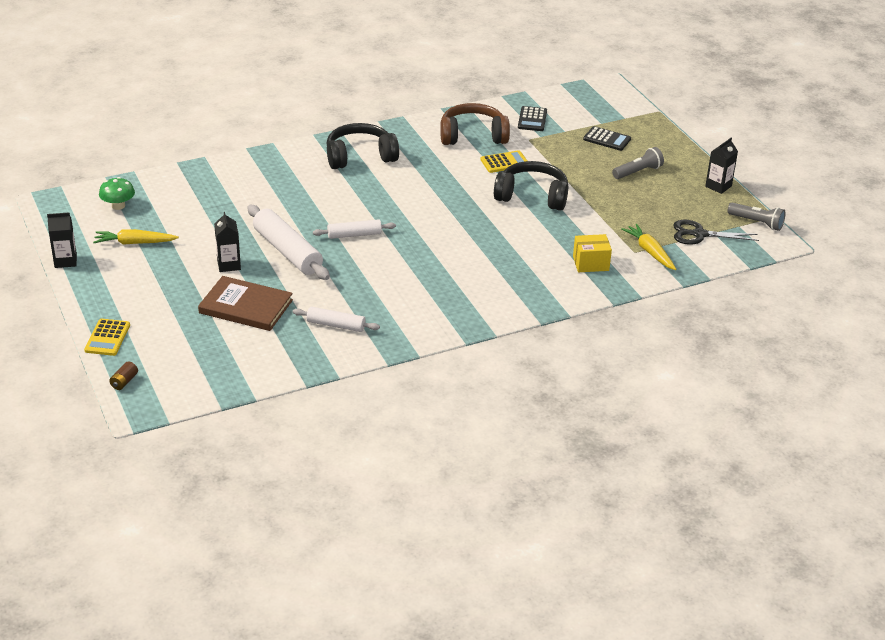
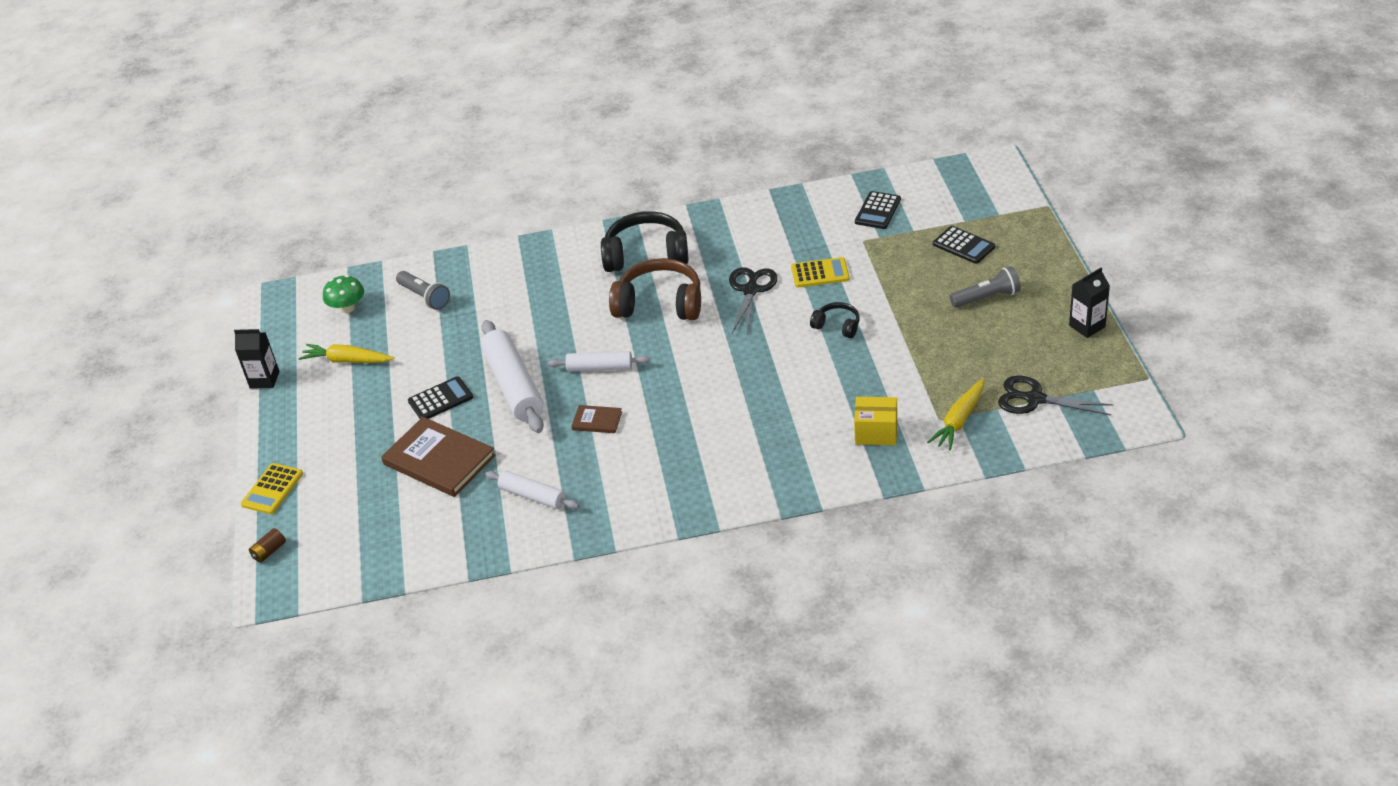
camera: 20 degrees right, 5 degrees up
(229, 265) = (440, 399): black carton -> black calculator
(367, 271) = (597, 421): none -> brown book
(454, 176) = (751, 290): none -> black scissors
(473, 136) = (794, 231): brown headphones -> brown headphones (660, 304)
(532, 196) = (837, 326): black headphones -> black headphones, size x0.50
(649, 252) = (959, 421): yellow carrot -> yellow carrot turned 135 degrees counterclockwise
(756, 223) = (1119, 386): grey flashlight -> grey flashlight (424, 297)

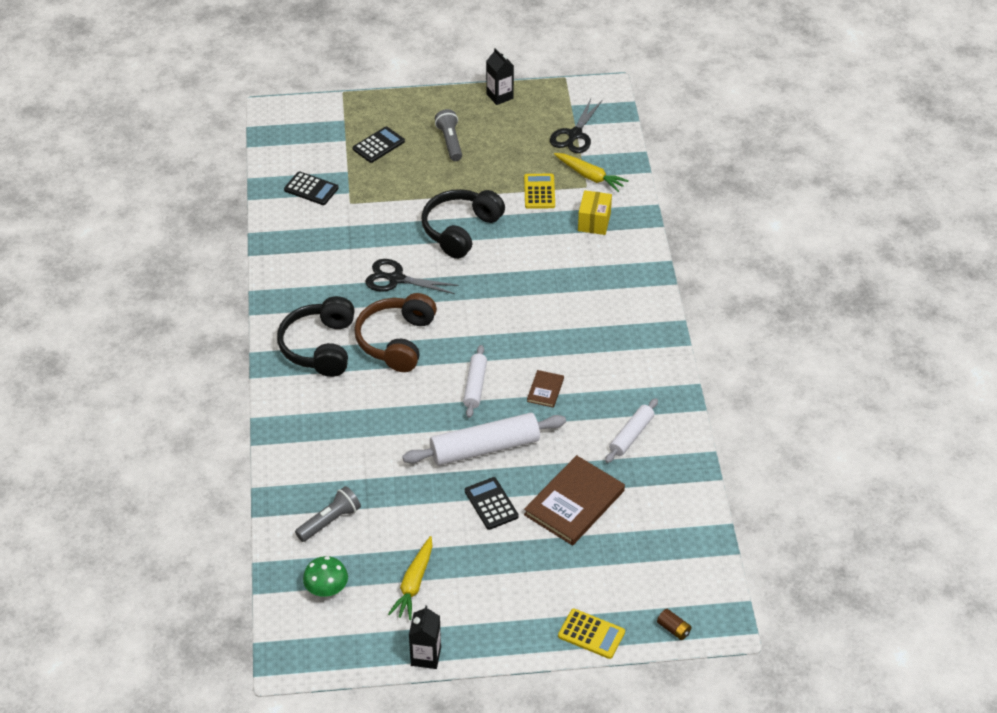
camera: 90 degrees left, 5 degrees up
(820, 273) = (387, 233): yellow calculator -> yellow calculator (539, 191)
(837, 326) = (460, 230): black headphones -> black headphones, size x1.98

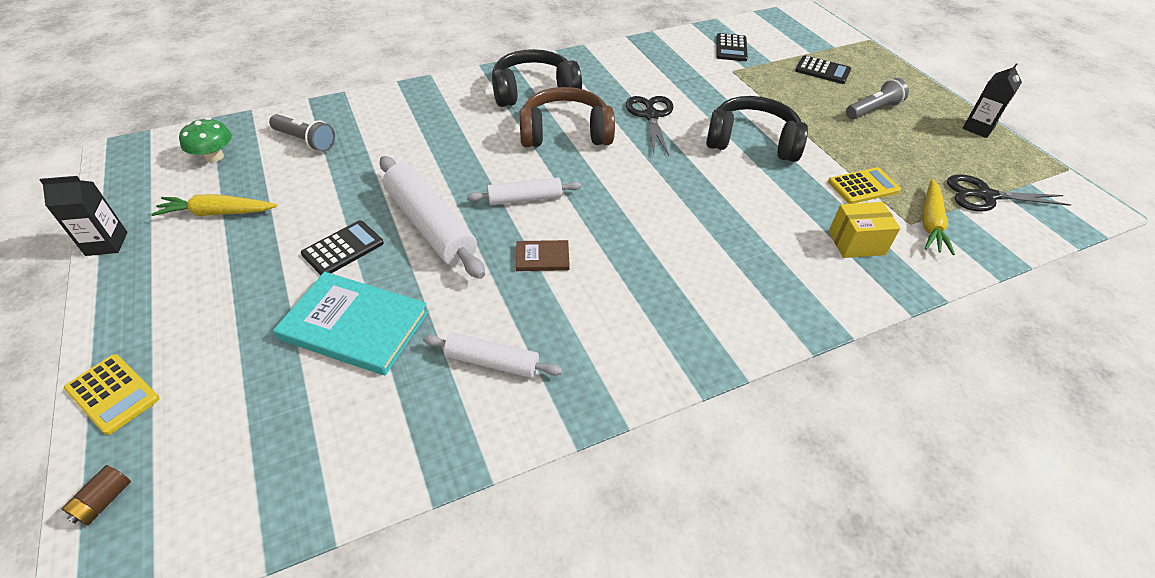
camera: 70 degrees right, 0 degrees up
(574, 503) = (354, 325): brown book -> turquoise book
(591, 634) = (112, 394): yellow calculator -> yellow calculator turned 60 degrees counterclockwise

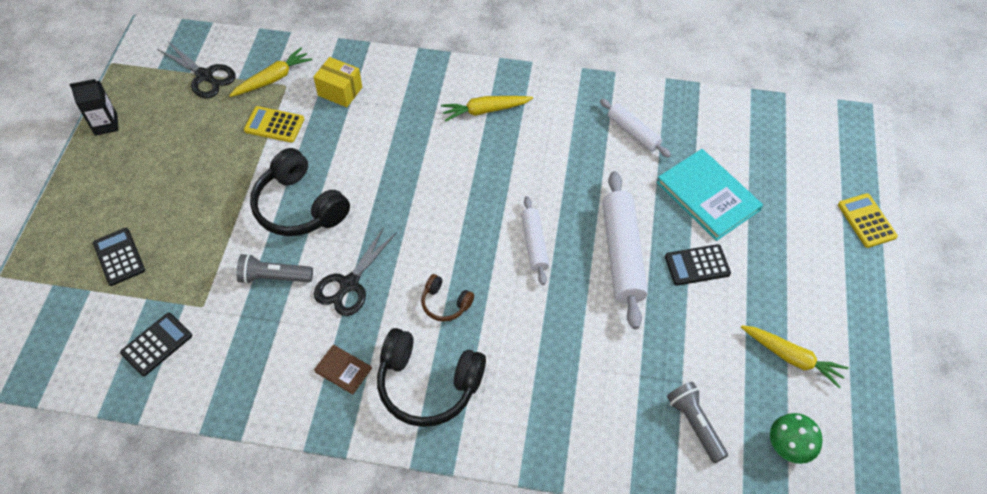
camera: 145 degrees left, 10 degrees up
(104, 501) = (865, 159): brown battery -> none
(106, 244) = (885, 366): black carton -> none
(525, 199) = (534, 244): white rolling pin -> white rolling pin turned 60 degrees clockwise
(542, 257) = (557, 185): brown book -> brown book (343, 370)
(565, 133) = (445, 303): brown headphones -> brown headphones, size x0.50
(692, 298) = (485, 111): none -> yellow carrot
(873, 110) = (153, 185): grey flashlight -> grey flashlight (274, 277)

